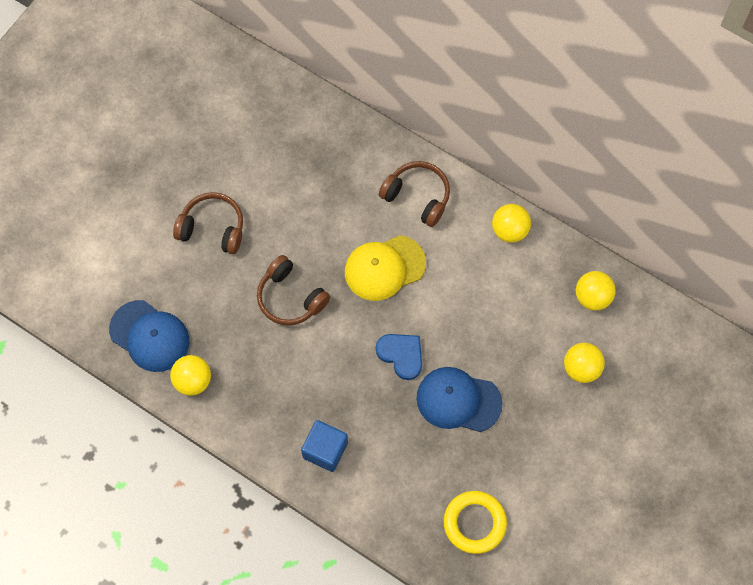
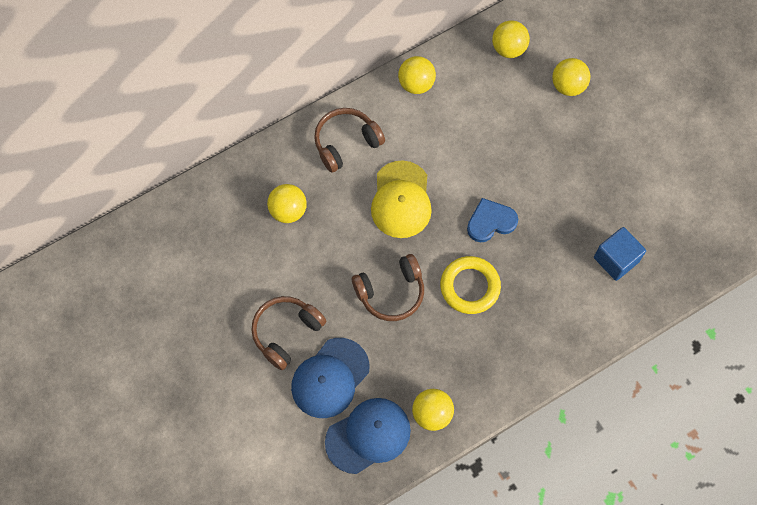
camera: 65 degrees left, 0 degrees up
(325, 450) = (551, 324): blue cube -> blue cube (616, 259)
(327, 178) = (288, 210): none -> yellow ball
(458, 400) = (554, 194): blue cap -> blue cap (330, 378)
(474, 523) = (669, 229): yellow ring -> yellow ring (470, 286)

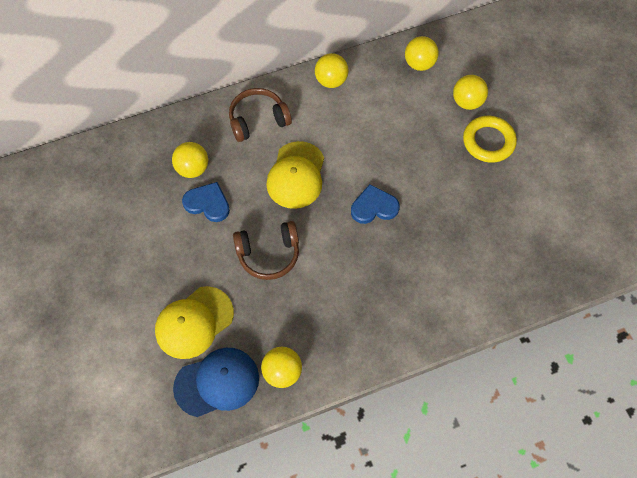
camera: 10 degrees right, 5 degrees down
(286, 333) = (164, 275): brown headphones -> none
(313, 247) = (207, 203): none -> blue heart
(330, 378) = (194, 322): blue cap -> yellow cap
(470, 286) = (343, 261): yellow ring -> yellow ring (488, 141)
(616, 259) = (485, 259): blue cube -> none

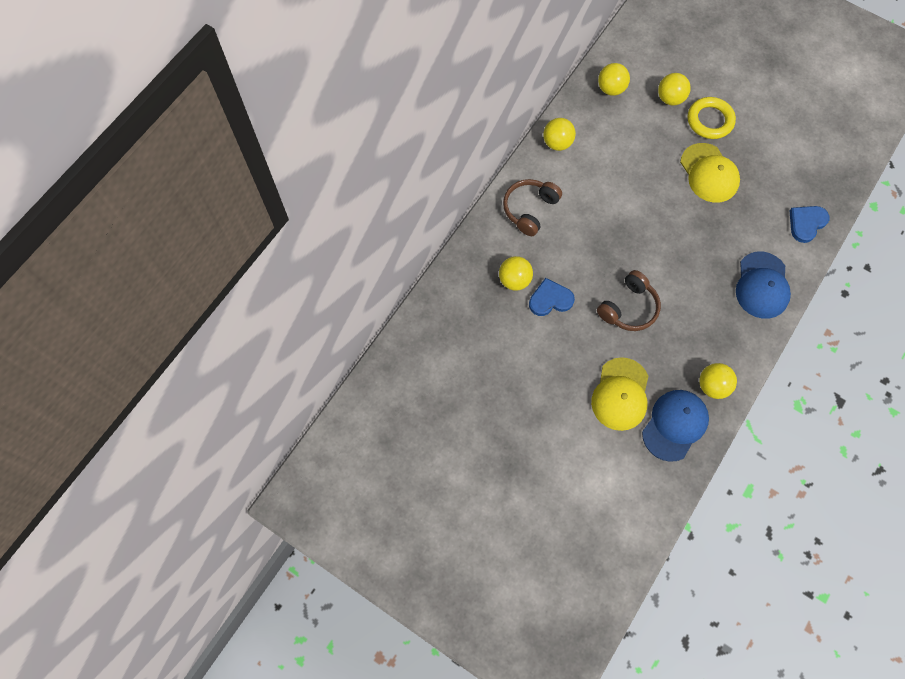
camera: 35 degrees left, 5 degrees up
(296, 175) = (596, 234): yellow cap -> yellow cap (709, 173)
(374, 207) = (672, 222): blue heart -> blue heart (806, 223)
(409, 315) = (762, 285): none -> blue cap

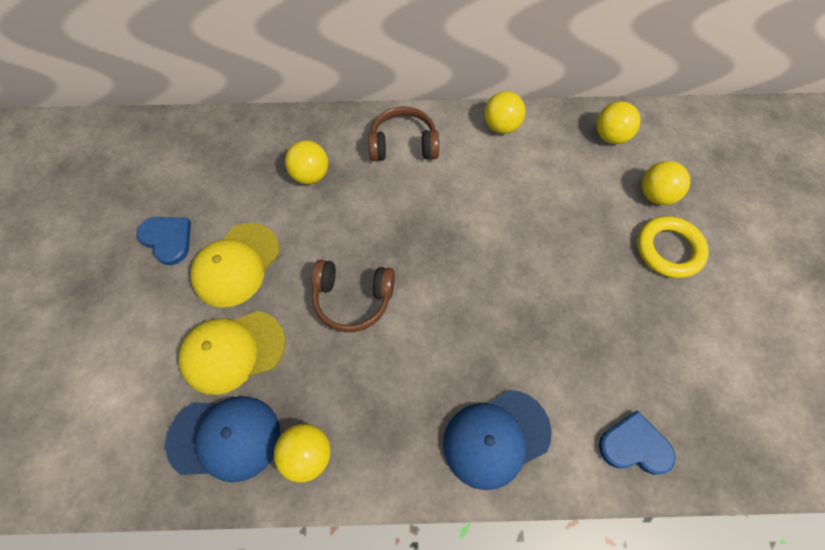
camera: 55 degrees right, 5 degrees down
(550, 299) = (310, 218): blue heart -> blue heart (168, 239)
(709, 173) = (599, 287): yellow cap -> yellow cap (236, 265)

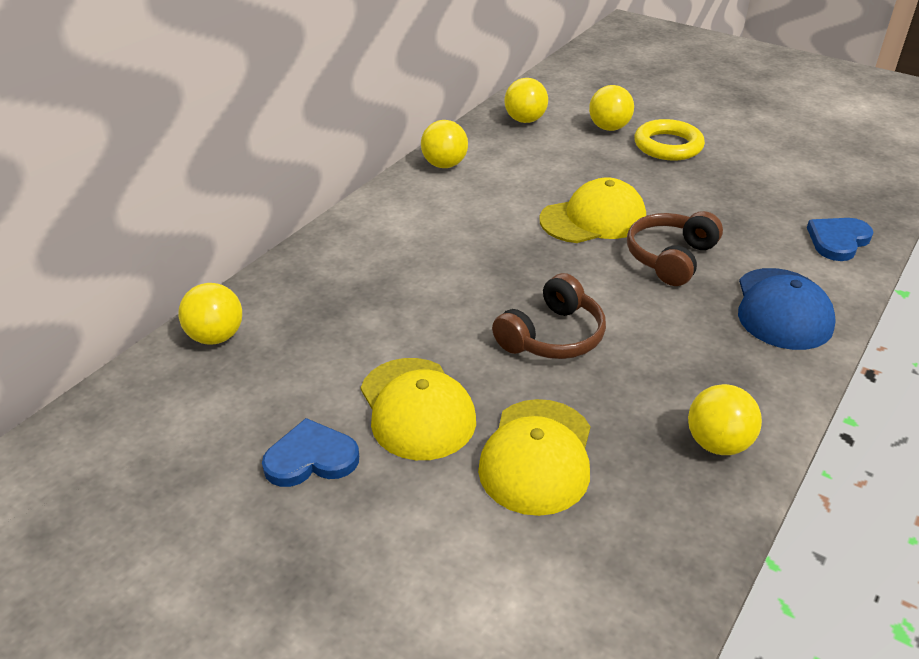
camera: 55 degrees left, 25 degrees down
(225, 438) = (649, 506): blue cap -> none
(310, 175) = (355, 303): yellow ball -> yellow ball (216, 337)
(403, 145) = (394, 227): brown headphones -> brown headphones (671, 258)
(511, 252) = (593, 219): none -> yellow cap

